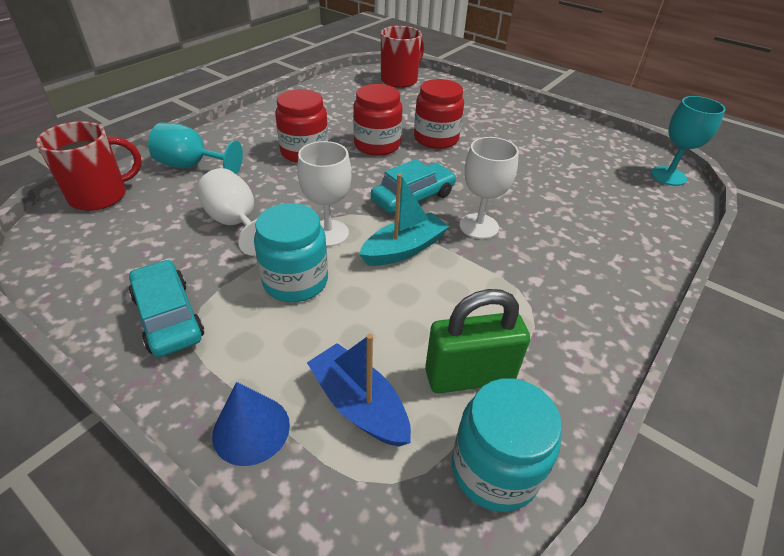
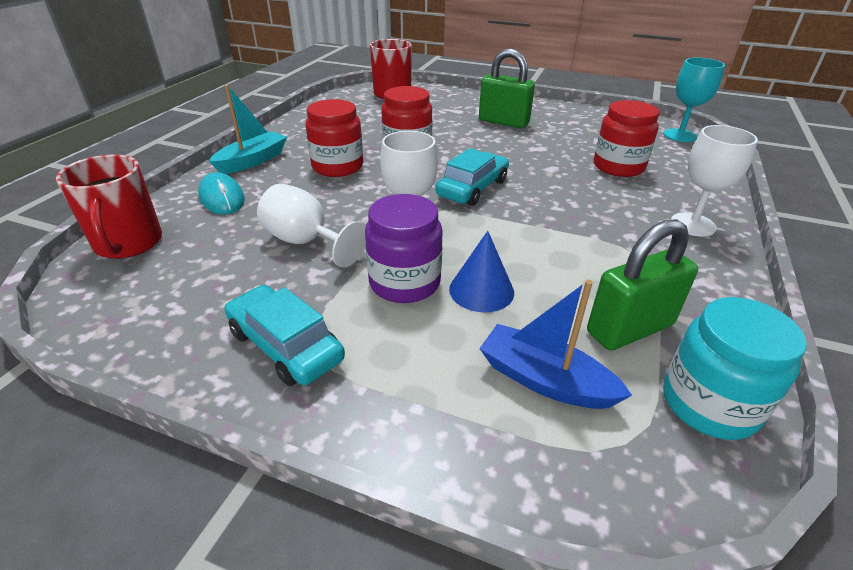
camera: 15 degrees left, 5 degrees down
(100, 196) = (128, 243): red mug -> red mug turned 120 degrees clockwise
(192, 166) = (222, 198): turquoise goblet -> turquoise mouse
(251, 429) = (449, 433): blue cone -> blue cone (481, 290)
(295, 281) = (404, 282): turquoise jar -> purple jar
(404, 249) = (493, 233): turquoise boat -> turquoise boat (252, 161)
(436, 139) = (460, 136): red jar -> red jar (618, 167)
(479, 226) = (549, 201): white goblet -> white goblet (693, 224)
(488, 129) = (503, 122): none -> green padlock

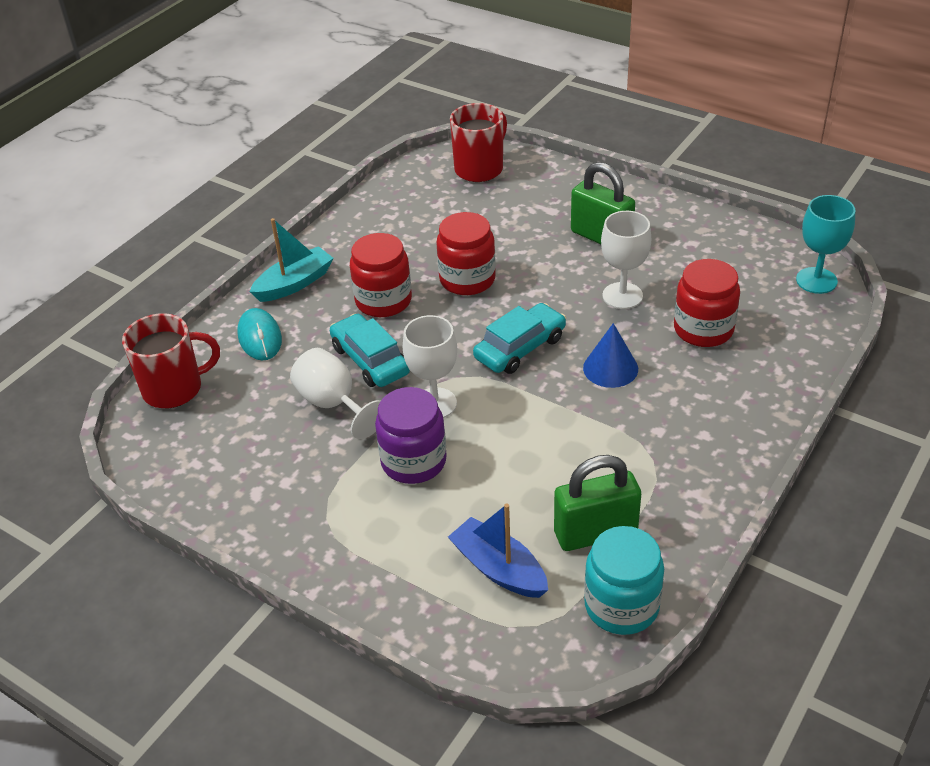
camera: 15 degrees right, 5 degrees up
(128, 243) = (174, 389): red mug -> red mug turned 105 degrees counterclockwise
(285, 345) = (301, 511): turquoise car -> turquoise car (370, 360)
(481, 290) = (480, 478): blue cone -> blue cone (610, 368)
(693, 224) = (734, 423): white goblet -> white goblet (622, 296)

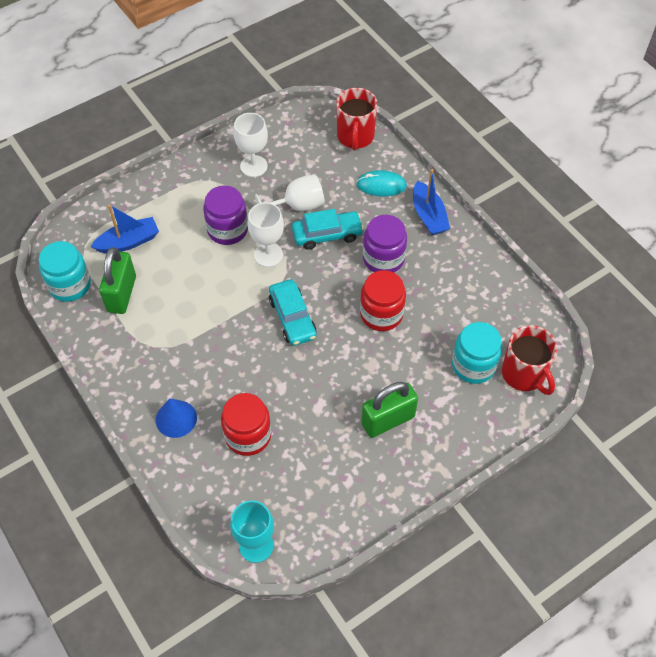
camera: 110 degrees right, 15 degrees up
(294, 283) = (428, 216): turquoise boat -> blue boat
(383, 301) = (383, 259): red jar -> purple jar
(491, 200) = (473, 365): none -> turquoise jar
(610, 368) = (243, 360): blue cone -> blue cone (176, 418)
(622, 296) = (311, 402): white goblet -> white goblet (253, 166)

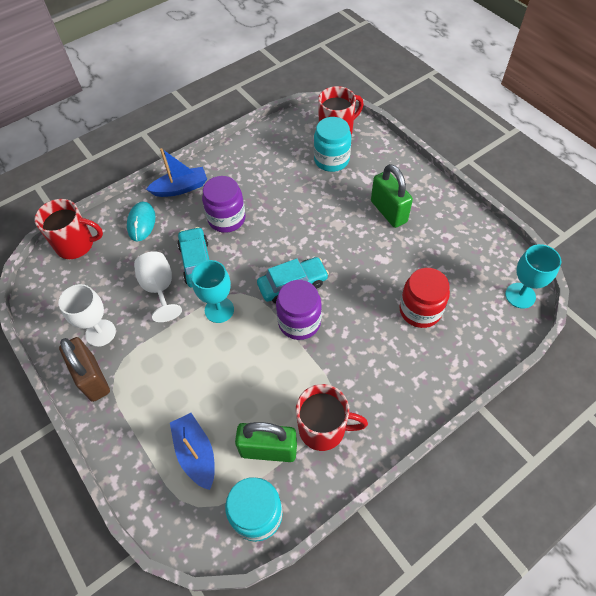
camera: 90 degrees left, 0 degrees up
(133, 337) = (323, 428): none -> red mug
(176, 418) = (413, 373): blue cone -> none
(209, 165) = (92, 378): none -> brown padlock
(227, 230) = (185, 350): purple jar -> purple jar (299, 322)
(268, 255) = (219, 310): white goblet -> turquoise goblet
(381, 314) = (286, 218): red jar -> none

